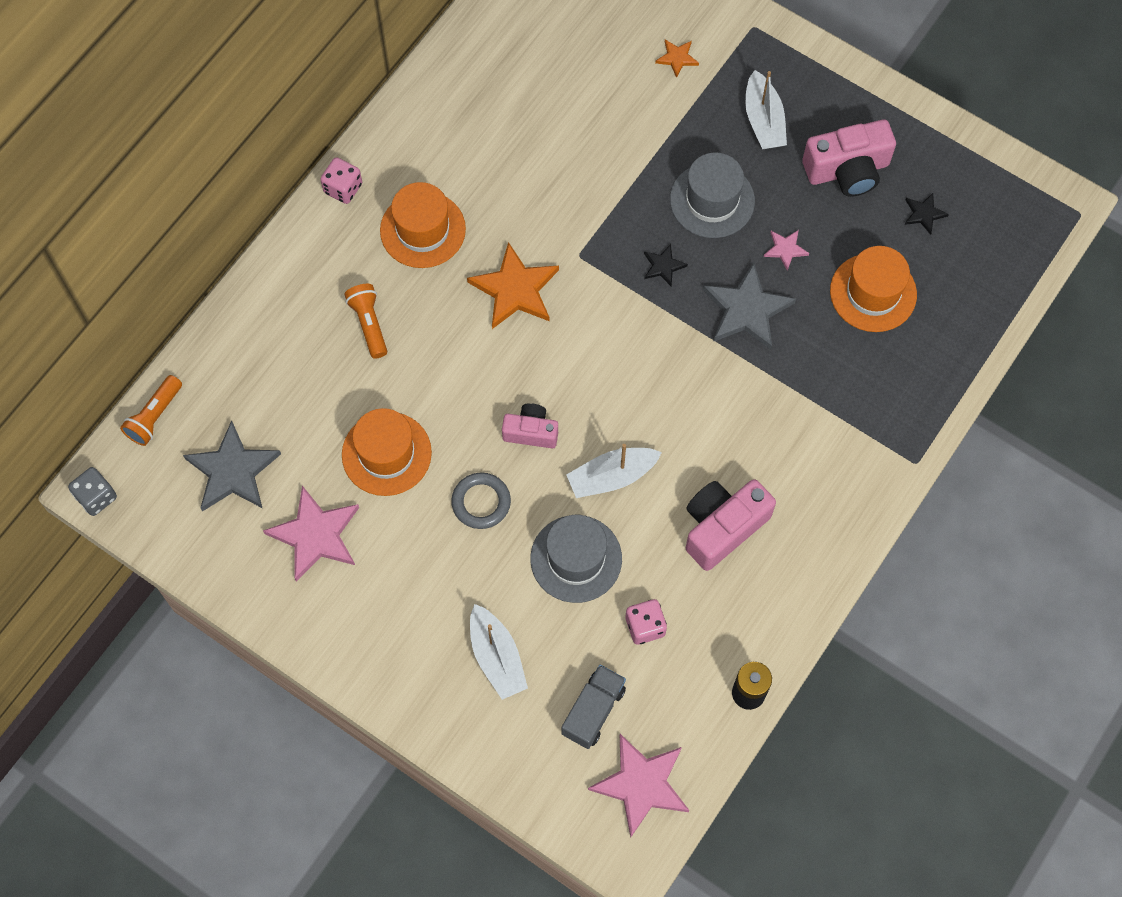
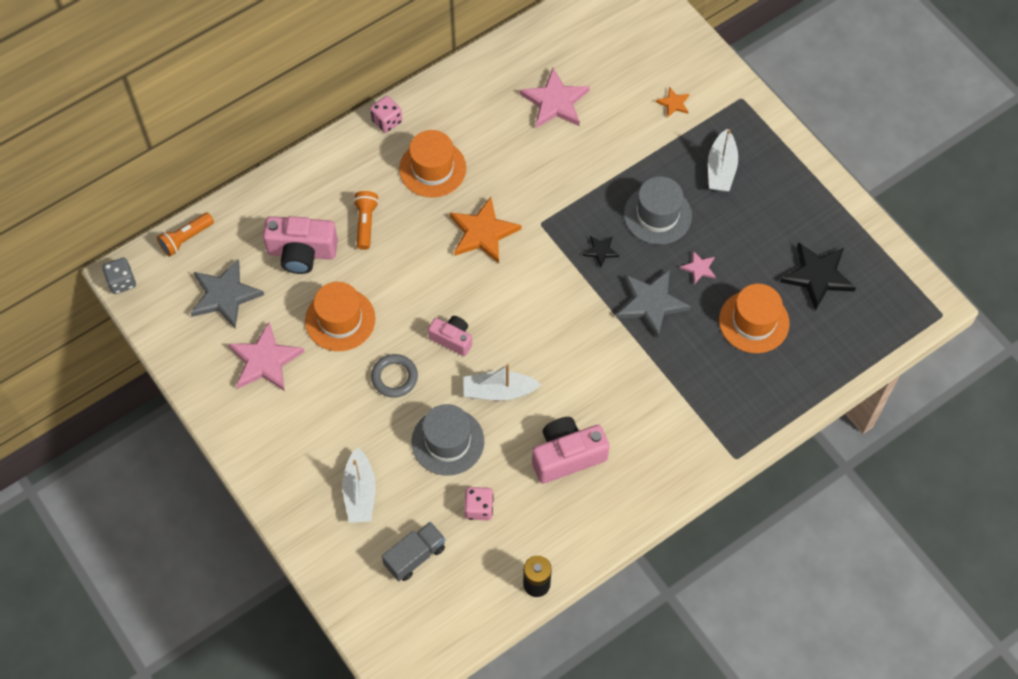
camera: 20 degrees right, 5 degrees down
(641, 784) = (428, 622): pink star -> pink star (555, 102)
(847, 170) = (771, 225): pink camera -> pink camera (302, 252)
(924, 214) = (817, 276): black star -> black star, size x2.03

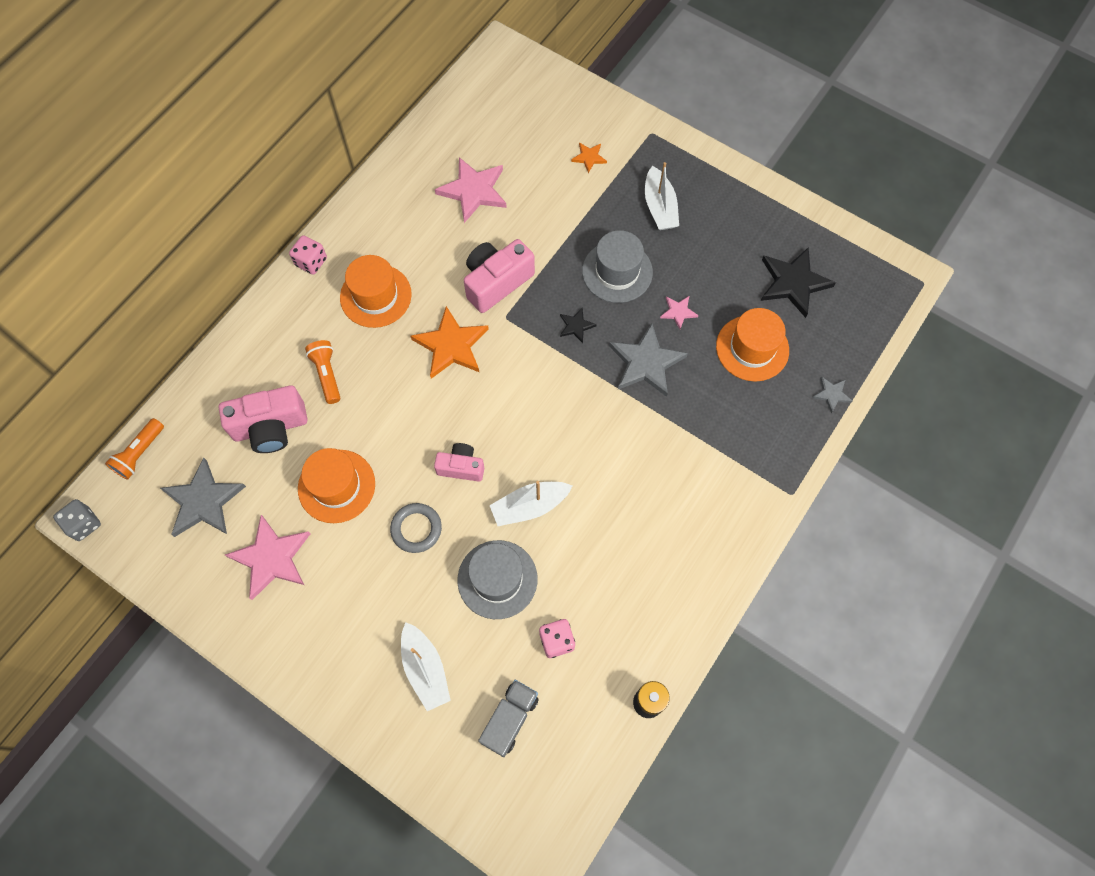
camera: 20 degrees left, 5 degrees up
(567, 456) = (625, 551): pink camera -> pink camera (496, 282)
(810, 385) = (831, 394): none -> grey star

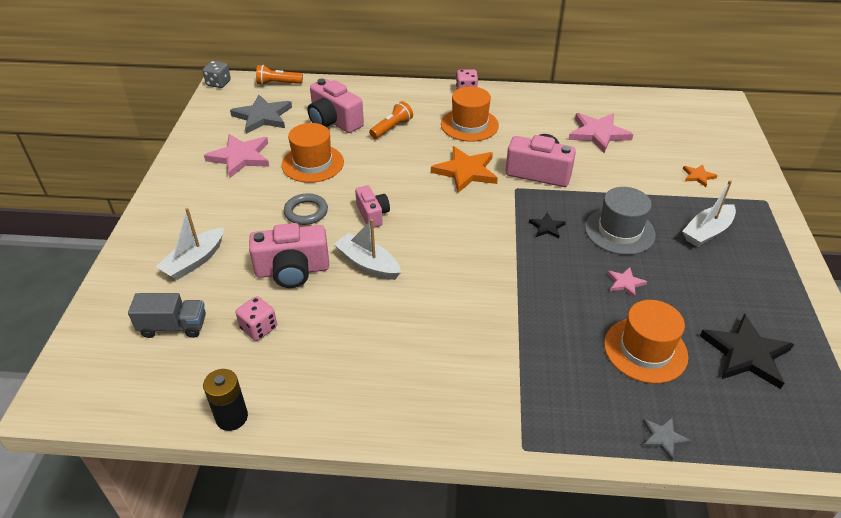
camera: 60 degrees right, 25 degrees down
(497, 579) = (292, 270): grey hat -> pink camera
(646, 362) = (556, 281): grey star -> none

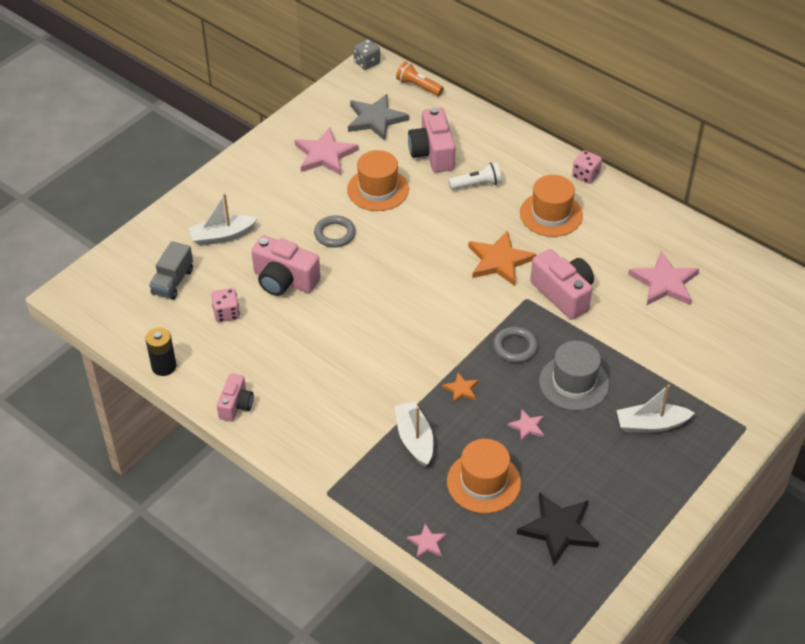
camera: 35 degrees right, 5 degrees up
(173, 327) = (173, 282): grey truck -> grey truck turned 75 degrees clockwise
(368, 264) = (343, 304): white boat -> white boat (414, 439)
(372, 214) = (384, 262): pink camera -> pink camera (236, 405)
(392, 128) = (477, 184): orange flashlight -> white flashlight
(547, 227) = (515, 347): black star -> grey ring
(663, 438) = (427, 543): grey star -> pink star
(698, 176) = (710, 372): orange star -> orange star (461, 389)

